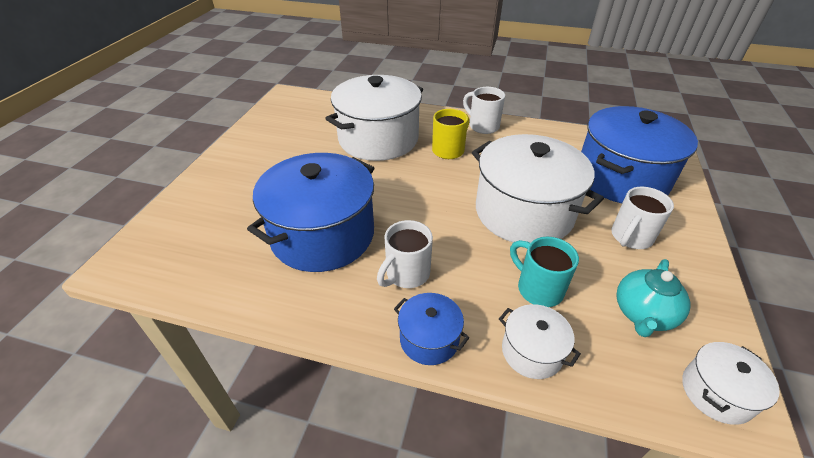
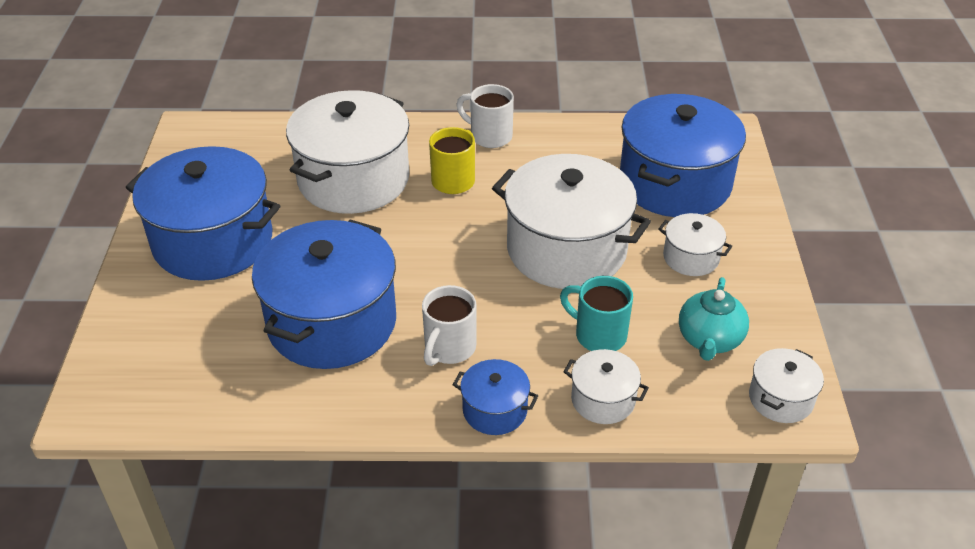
camera: 15 degrees left, 0 degrees up
(266, 163) = (213, 241): none -> blue pot
(630, 237) = (691, 258): white mug -> white pot

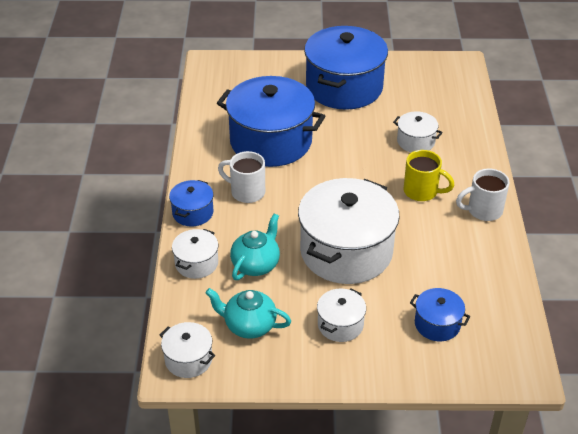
camera: 90 degrees right, 0 degrees up
(353, 179) = (416, 141): white pot -> white pot, size x0.46
(489, 136) = (483, 211): white mug -> white mug turned 135 degrees counterclockwise
(598, 335) = (256, 264): turquoise mug -> turquoise teapot
(675, 183) = (437, 324): blue pot -> blue pot, size x0.46

